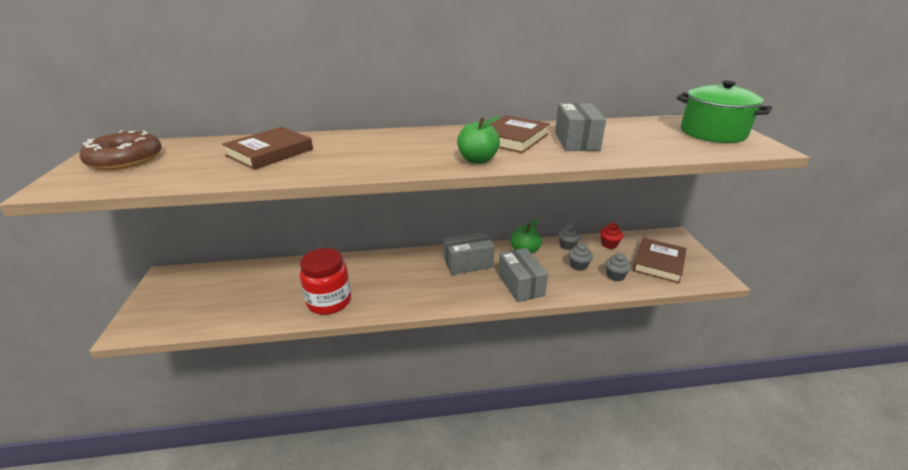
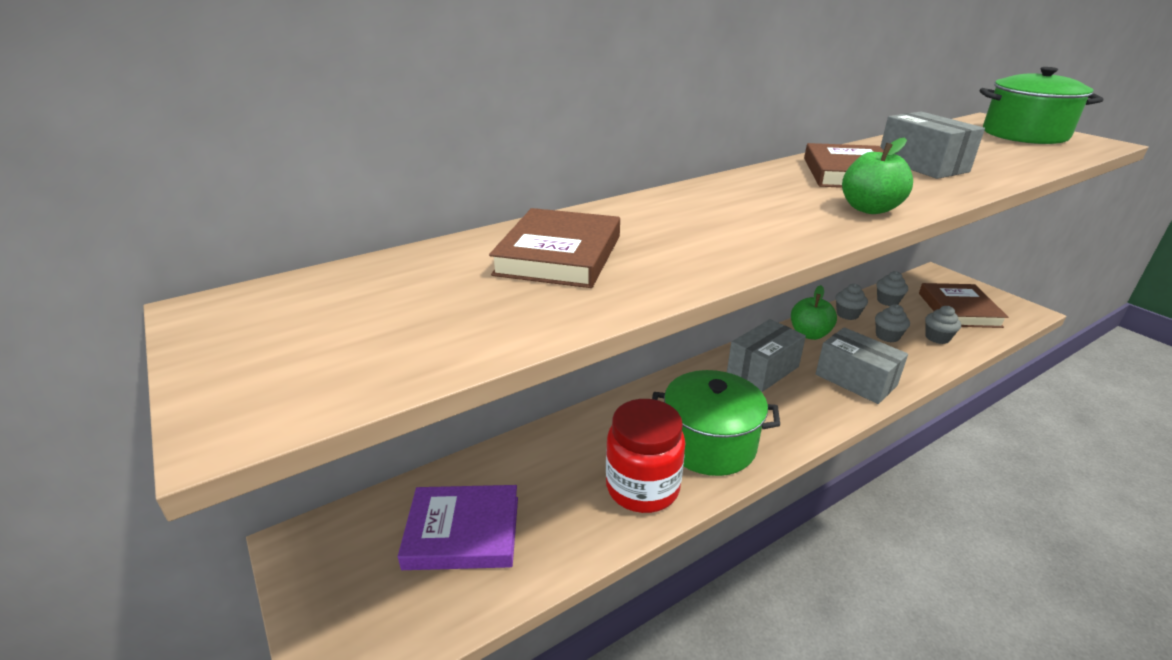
camera: 25 degrees left, 0 degrees up
(126, 160) = (300, 325): brown donut -> none
(229, 293) = (463, 532): none -> purple book
(388, 292) = (709, 444): none -> green pot
(609, 244) = (887, 301): red cupcake -> grey cupcake

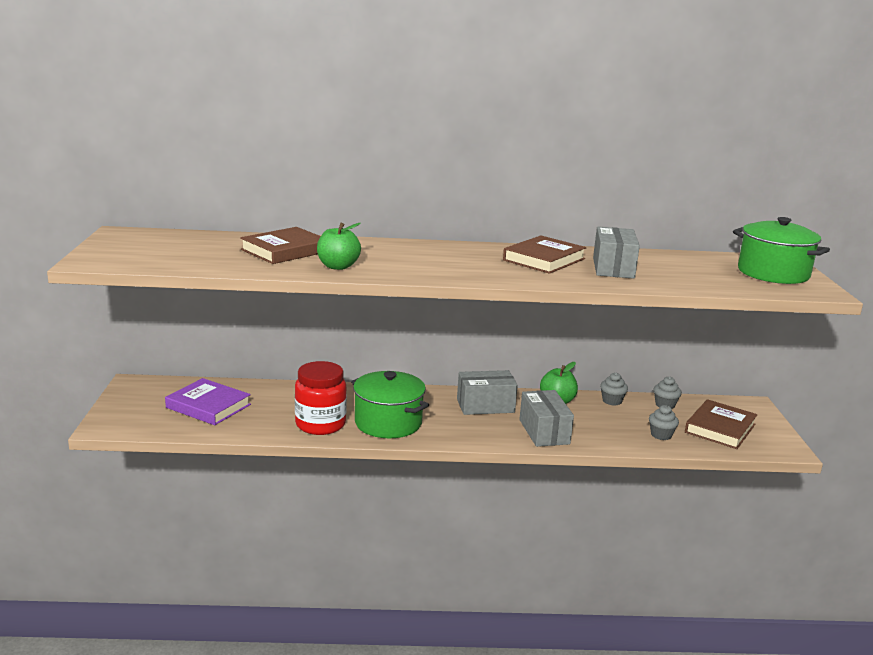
camera: 30 degrees right, 10 degrees down
(869, 209) = (500, 275): green apple -> green apple (338, 266)
(887, 336) = (619, 421): grey cupcake -> none

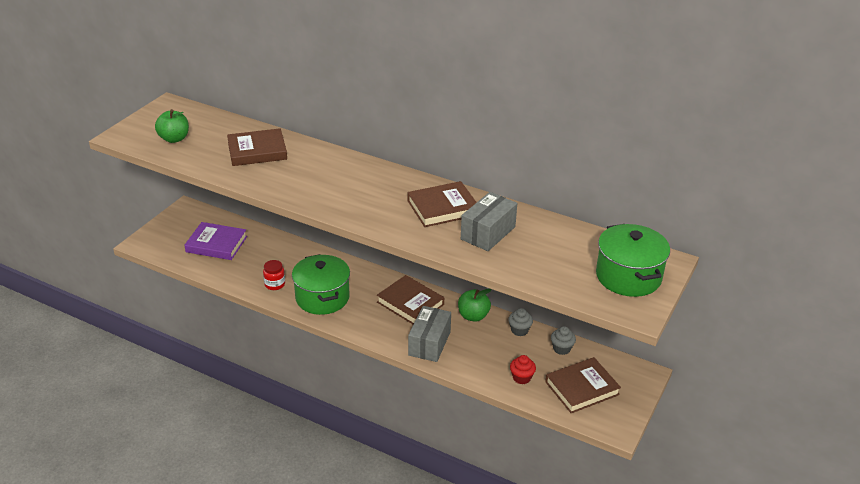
camera: 30 degrees right, 15 degrees up
(208, 406) = (216, 244): purple book -> purple book turned 45 degrees counterclockwise
(320, 424) = (275, 284): red jar -> red jar, size x0.53
(338, 266) = (274, 180): green apple -> green apple (174, 139)
(485, 406) = (410, 303): grey box -> brown book
(661, 435) = (521, 378): grey cupcake -> red cupcake

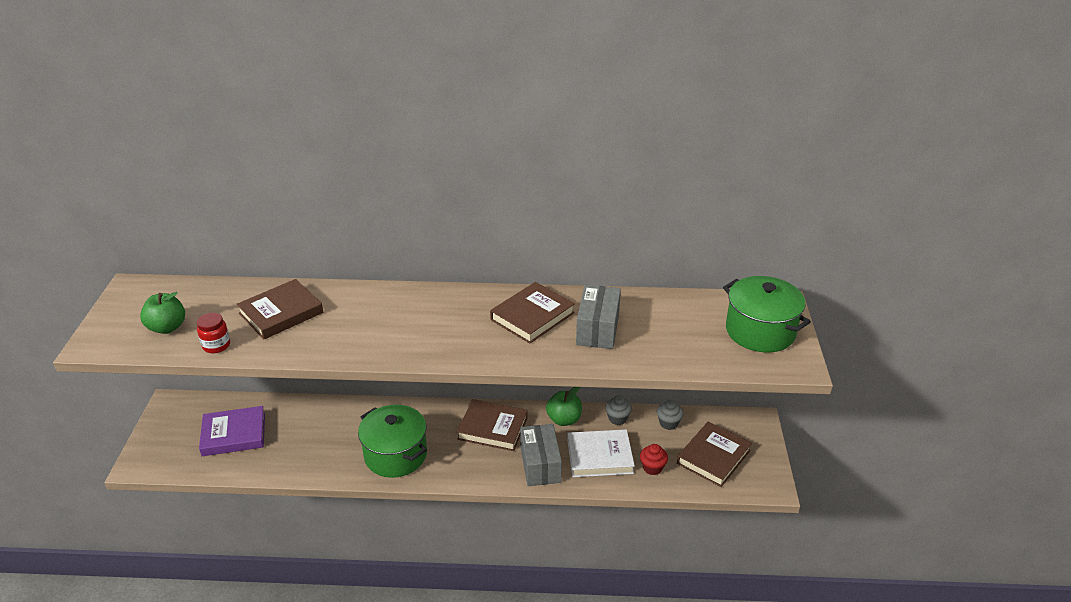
camera: 25 degrees left, 0 degrees up
(275, 284) = (332, 458): red jar -> red jar (216, 345)
(483, 354) = (599, 456): none -> white book

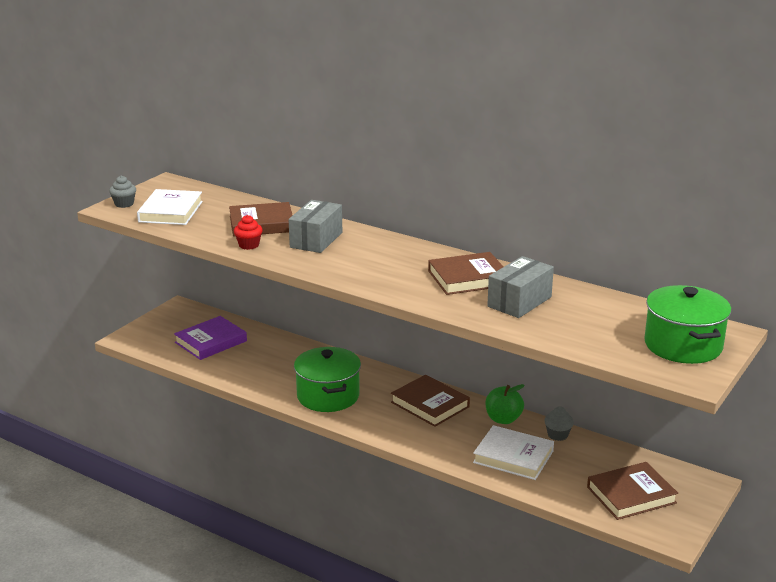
camera: 30 degrees right, 10 degrees down
(167, 327) = (171, 211): green apple -> white book
(216, 345) = (195, 231): red jar -> none
(234, 434) = (211, 342): purple book -> purple book turned 60 degrees counterclockwise
(540, 465) = (450, 444): grey box -> grey box (316, 240)
(652, 468) = (558, 482): red cupcake -> red cupcake (249, 245)
(668, 423) = (607, 455): grey cupcake -> grey cupcake (124, 204)

